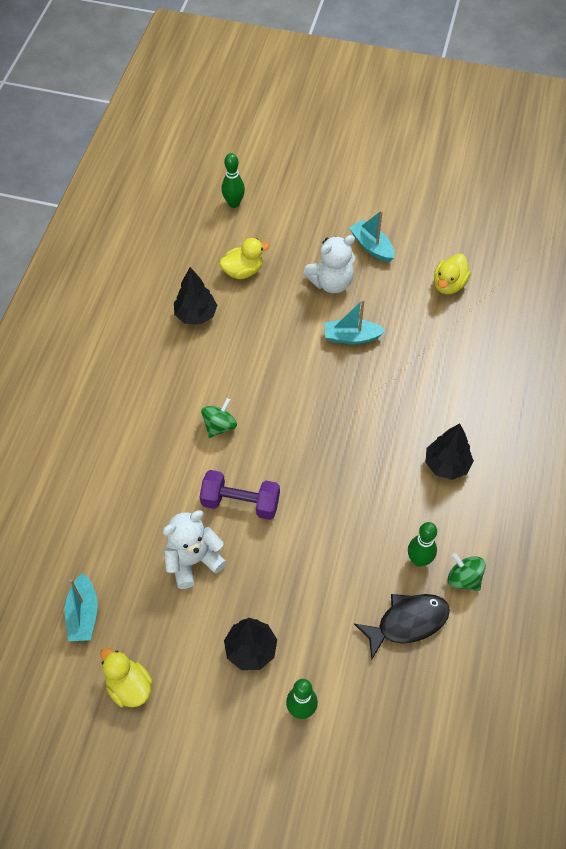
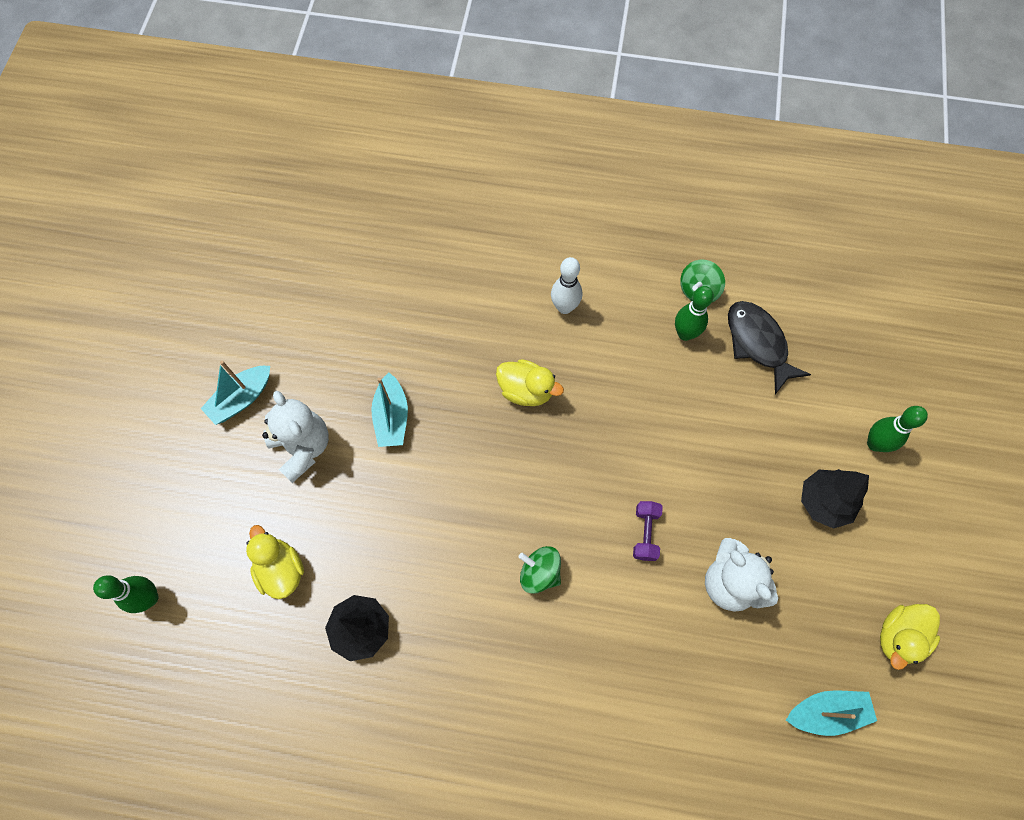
camera: 95 degrees left, 10 degrees up
(240, 502) = (645, 533): purple dumbbell -> purple dumbbell, size x0.60
(446, 465) = (564, 307): black tree -> white bowling pin
(449, 284) = (307, 306): yellow duck -> yellow duck (526, 390)

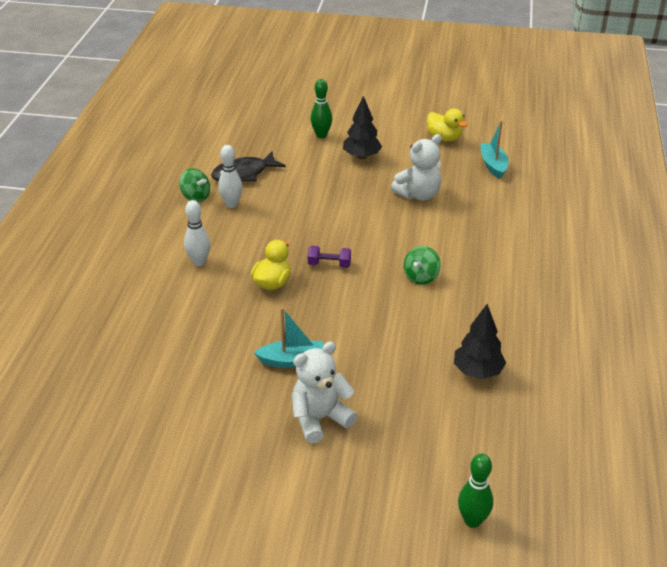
camera: 90 degrees left, 30 degrees down
(241, 399) = (267, 469): turquoise boat -> none
(281, 569) = (434, 425): yellow duck -> none
(645, 533) = (387, 228): purple dumbbell -> purple dumbbell (329, 264)
(685, 333) = (231, 204): green bowling pin -> white bowling pin

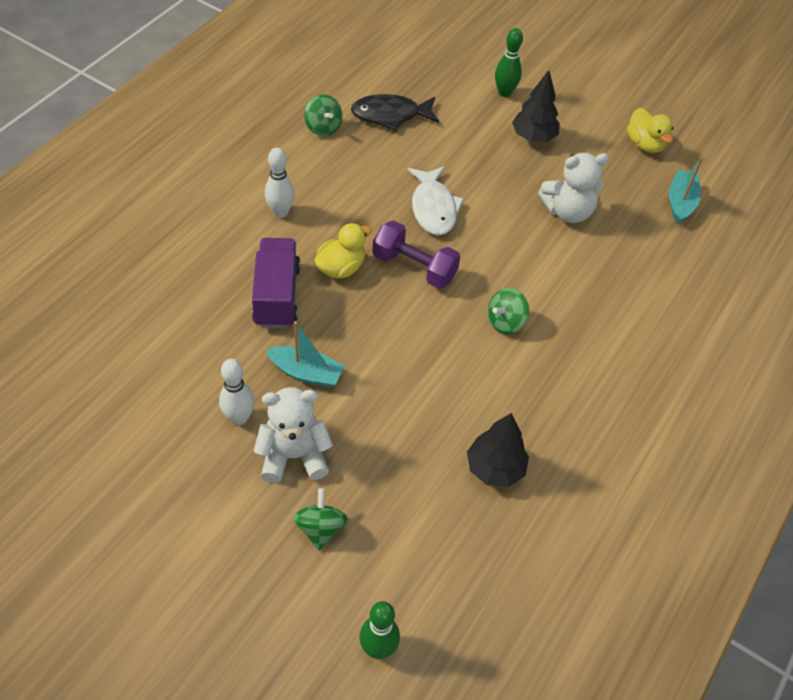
camera: 20 degrees right, 15 degrees up
(231, 204) = (355, 151): white bowling pin -> white bowling pin (239, 417)
(233, 318) = (277, 296): none -> purple truck
(318, 222) = (433, 208): none -> white fish
(329, 264) = (414, 267): purple dumbbell -> purple dumbbell, size x1.67
(374, 459) = (320, 528): none -> green spinning top

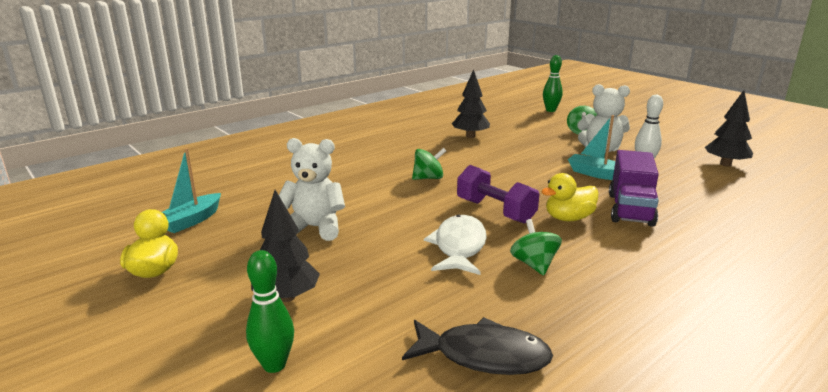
camera: 160 degrees left, 30 degrees down
(124, 440) = (725, 164): none -> black tree
(280, 212) = (642, 264): white bowling pin -> none
(323, 127) = (597, 352): green spinning top -> green spinning top (534, 264)

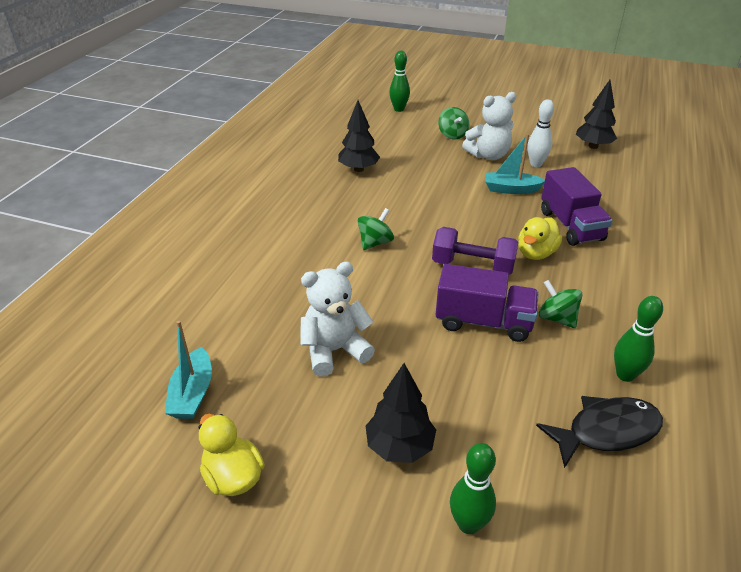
camera: 30 degrees left, 15 degrees up
(459, 247) = (483, 322): white fish -> purple truck
(557, 324) = (625, 375): none -> green bowling pin

